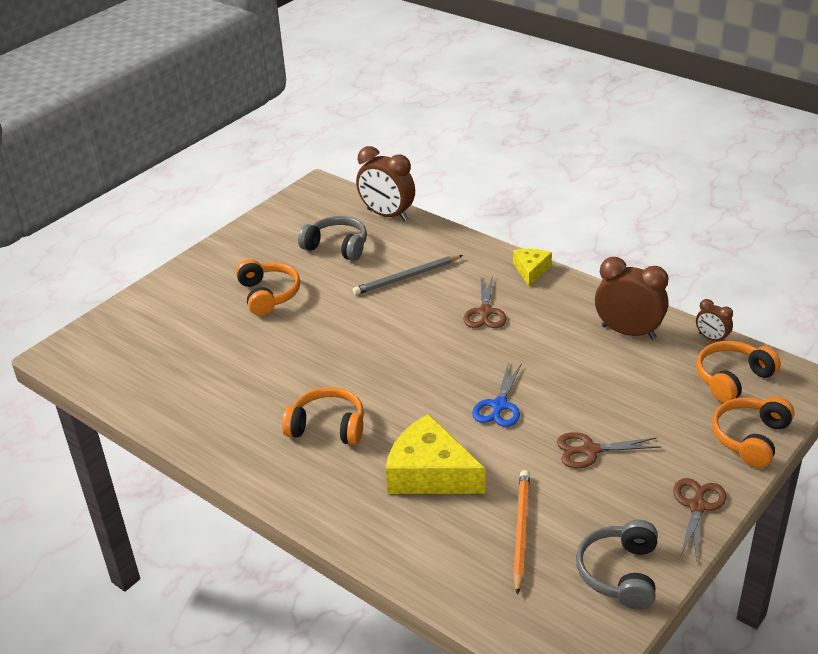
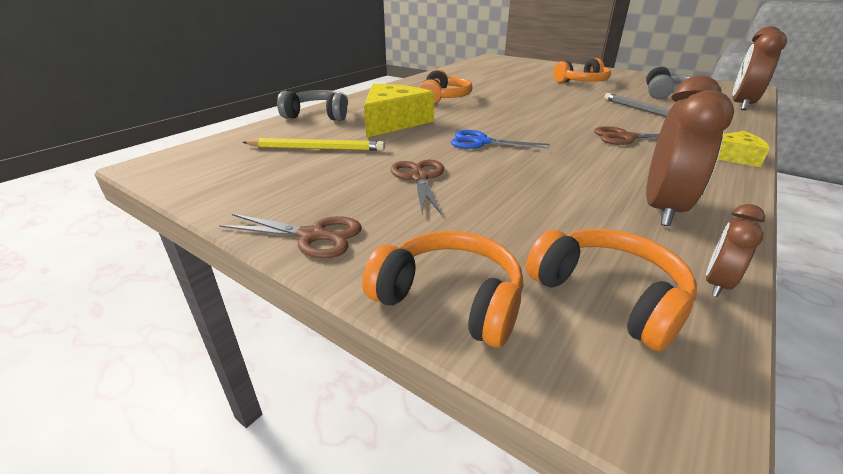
camera: 85 degrees right, 5 degrees down
(521, 531) = (316, 148): orange pencil -> yellow pencil
(620, 573) = (238, 185): grey headphones -> grey headphones (318, 115)

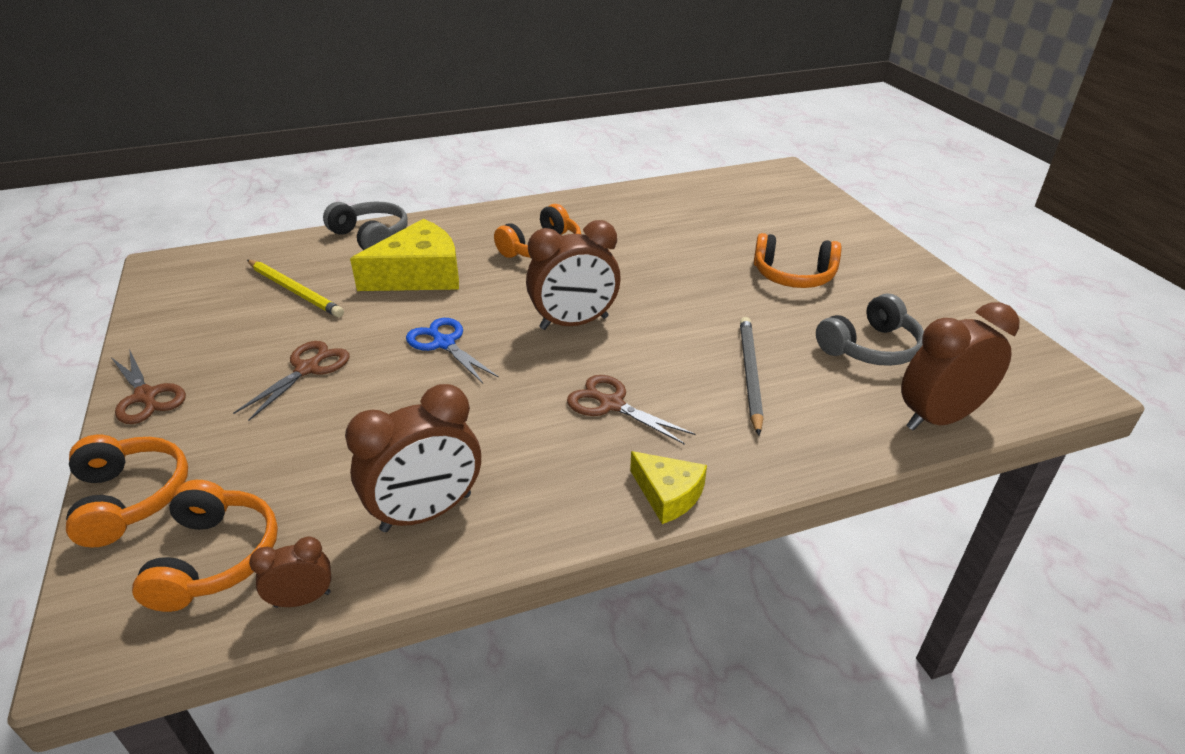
camera: 35 degrees right, 5 degrees up
(530, 117) = (574, 323): none -> brown clock

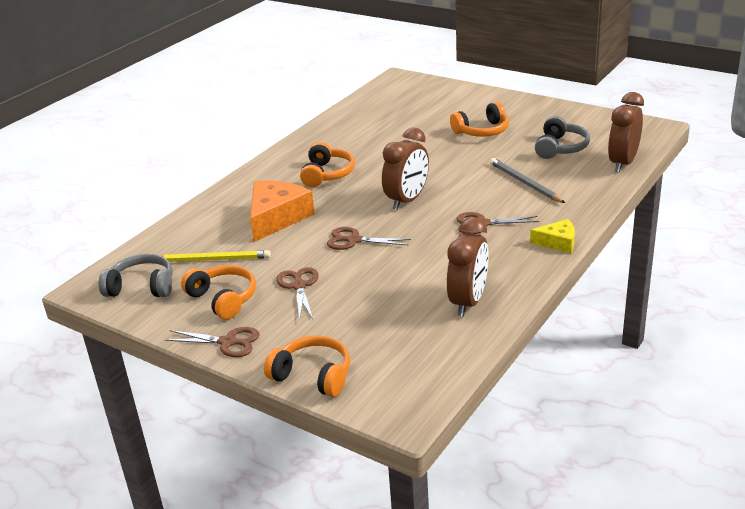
camera: 35 degrees left, 5 degrees down
(216, 558) = (402, 366): orange headphones -> orange headphones (223, 299)
(303, 599) = (468, 354): brown clock -> none
(371, 237) = (205, 213): grey headphones -> grey headphones (142, 287)
(419, 275) = (277, 218): yellow cheese -> orange cheese
(444, 343) = (353, 240): blue scissors -> brown scissors

